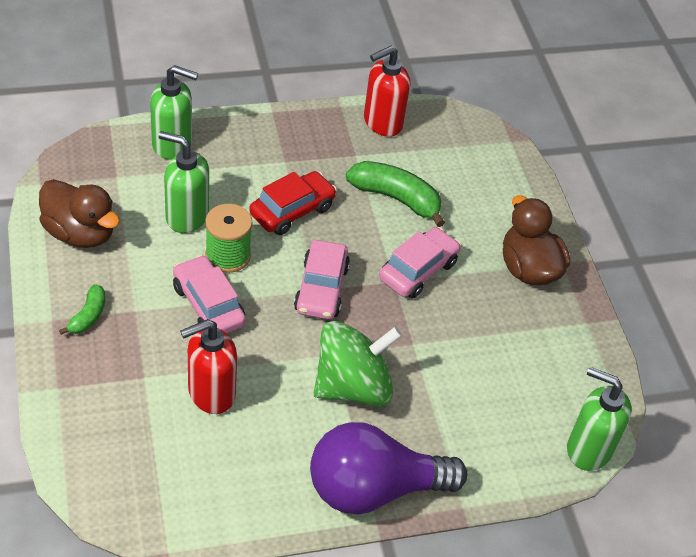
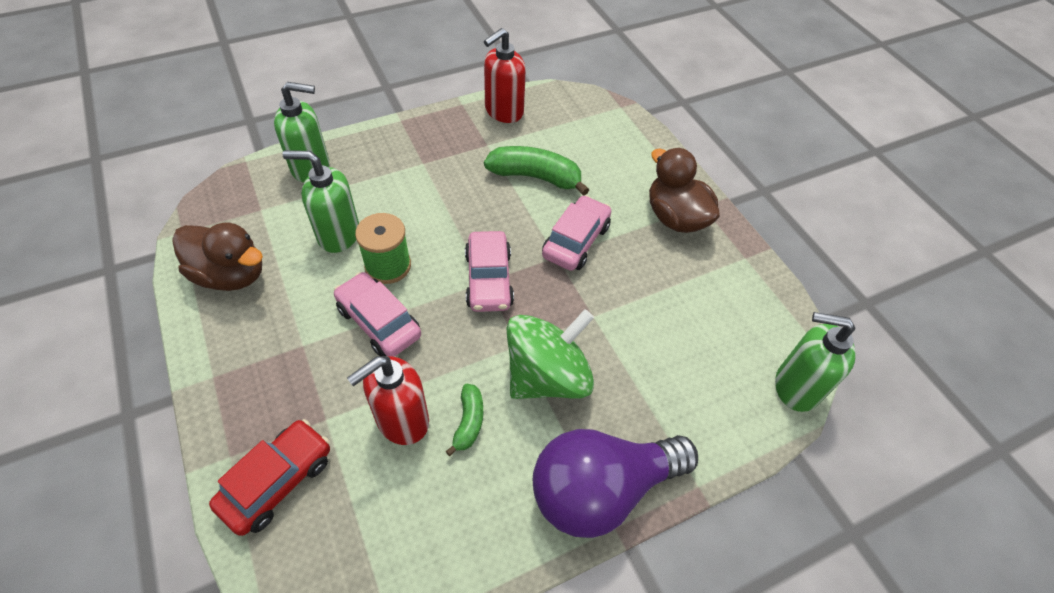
camera: 10 degrees left, 5 degrees up
(88, 316) = (252, 363): green banana -> green banana (469, 422)
(292, 211) = (441, 208): red car -> red car (278, 481)

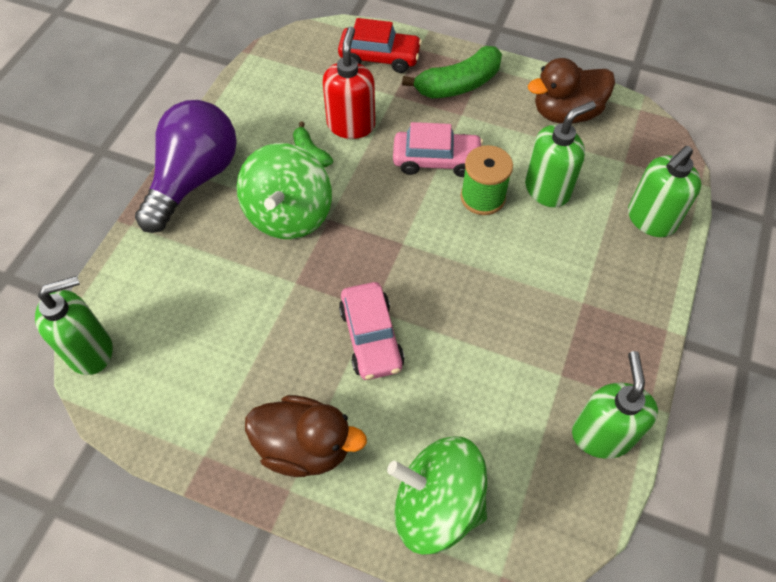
camera: 140 degrees right, 5 degrees up
(278, 481) = (379, 57): red car -> red car turned 75 degrees counterclockwise
(488, 279) = (402, 246): pink car -> none
(503, 112) = (601, 435): red soap dispenser -> green soap dispenser
(535, 177) = (476, 376): green banana -> green banana (458, 84)
(624, 146) = (436, 505): none -> green spinning top

